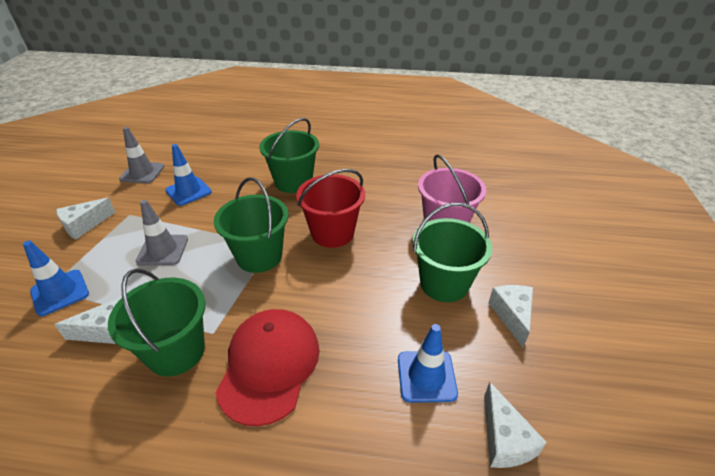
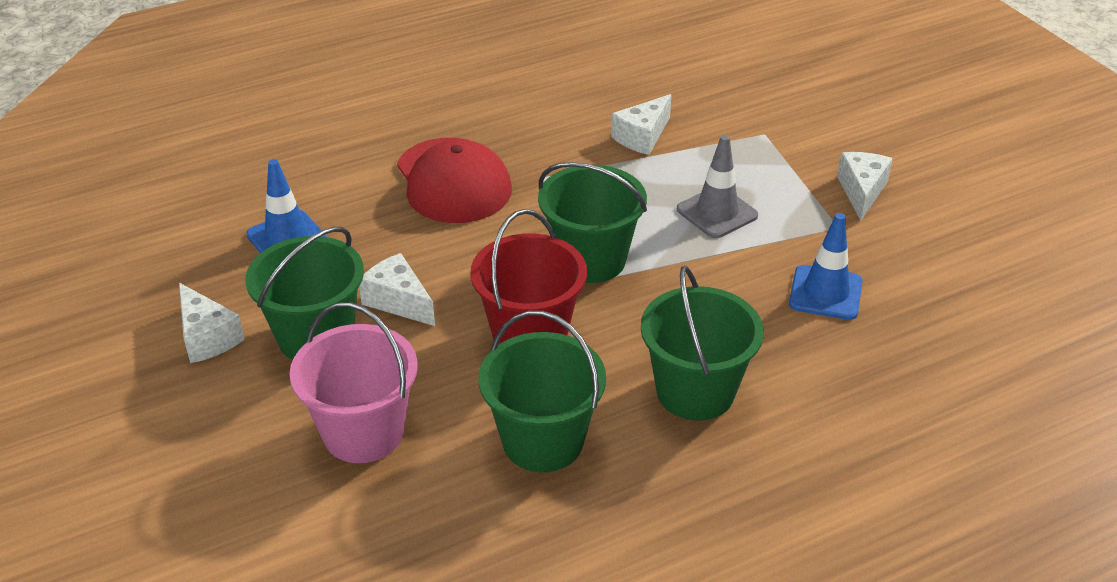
camera: 145 degrees right, 0 degrees up
(60, 292) = (746, 137): blue traffic cone -> none
(142, 173) = (949, 285): grey traffic cone -> none
(176, 351) = (555, 153): green bucket -> green bucket (543, 441)
(504, 439) = (189, 226): white cheese -> white cheese (398, 301)

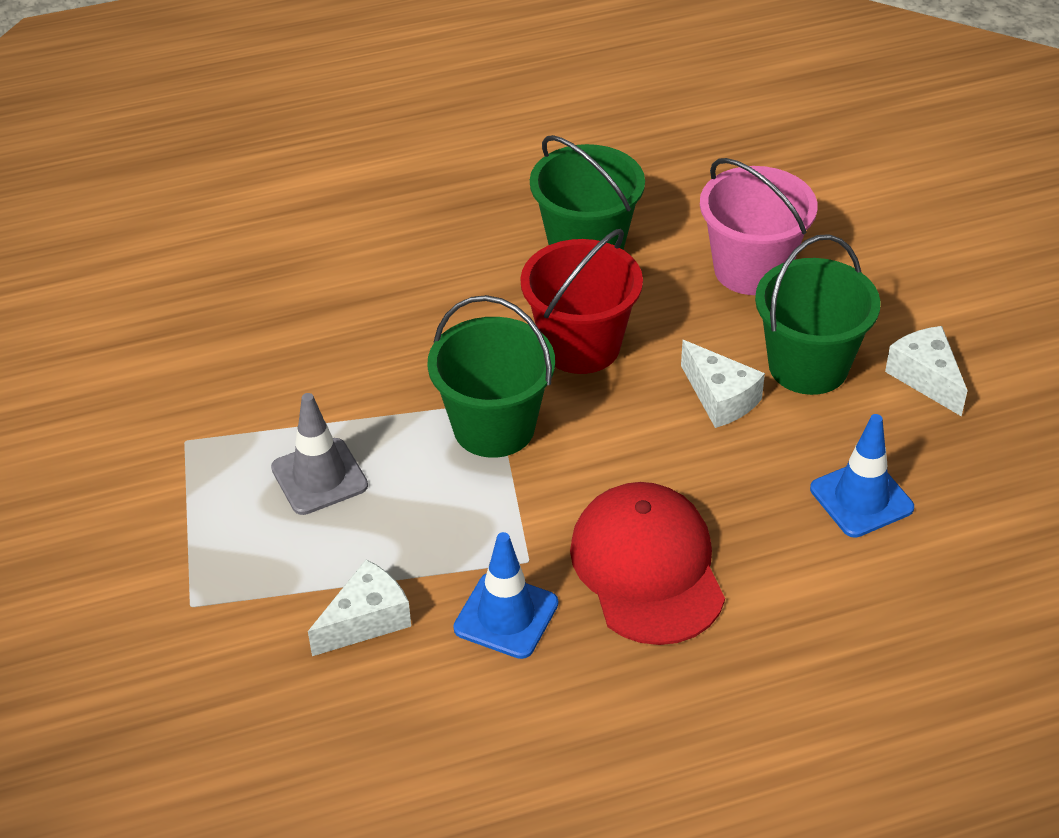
camera: 170 degrees left, 5 degrees up
(695, 392) = (432, 274): green bucket -> none
(825, 293) = (250, 359): blue traffic cone -> blue traffic cone (506, 616)
(861, 191) = (122, 489): white cheese -> none

